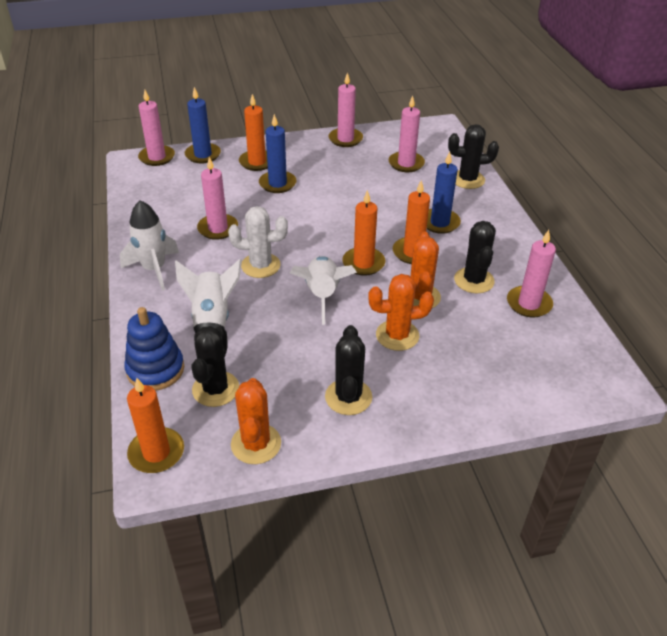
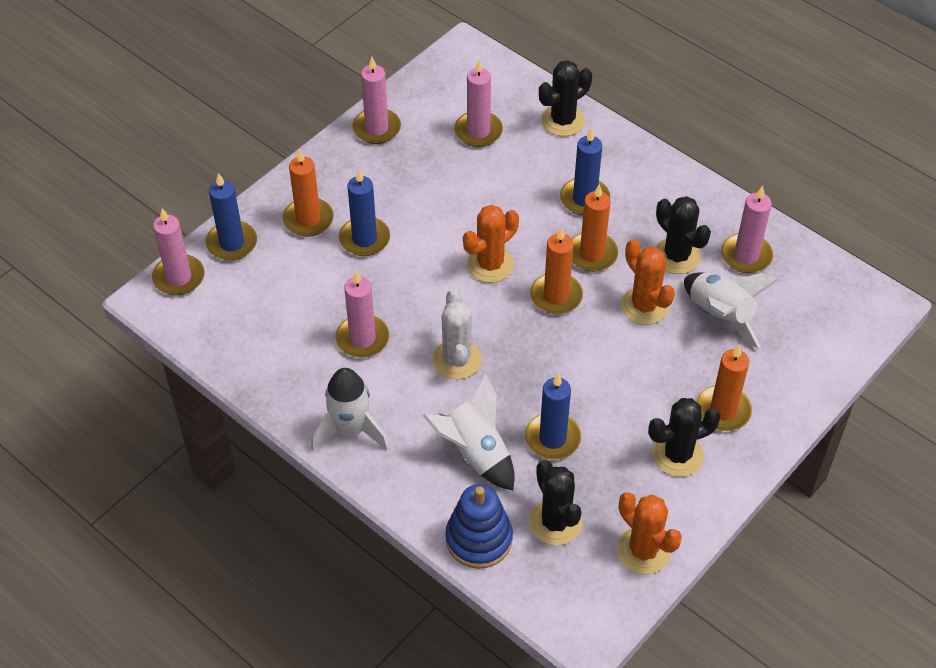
camera: 35 degrees left, 10 degrees up
(156, 452) = (568, 615): orange candle -> orange candle (723, 410)
(260, 265) = (457, 359): white cactus -> white cactus turned 60 degrees counterclockwise
(271, 339) = (552, 438): none -> blue candle
(322, 295) = (552, 359): white rocket -> white rocket (720, 315)
(348, 397) = (677, 455): black cactus -> black cactus turned 75 degrees counterclockwise
(397, 335) = (662, 363): orange cactus -> orange cactus (490, 264)

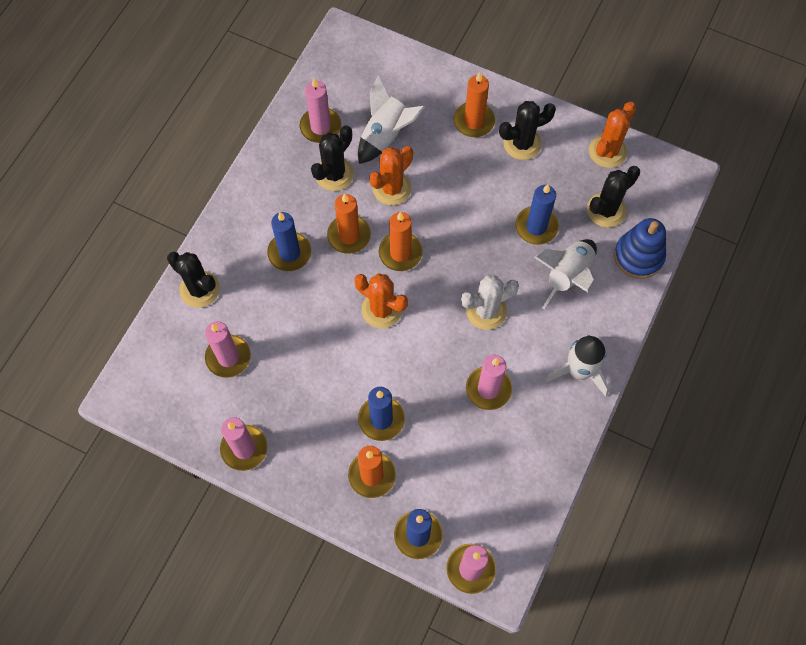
camera: 105 degrees left, 15 degrees up
(677, 455) = (522, 143): black cactus -> black cactus turned 75 degrees counterclockwise

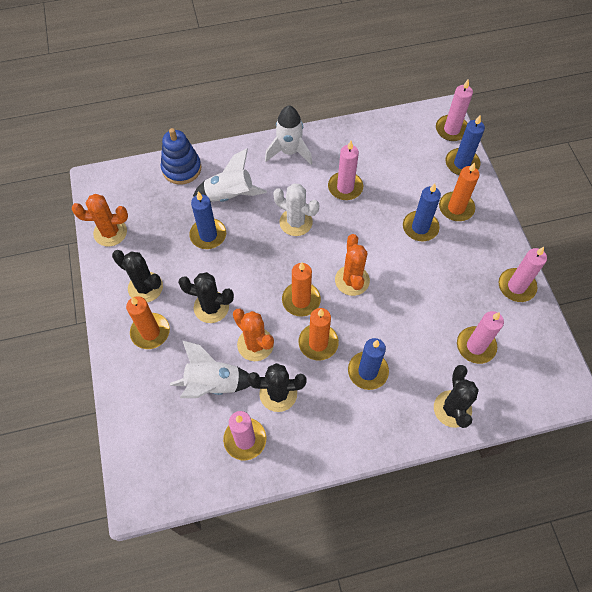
camera: 130 degrees left, 5 degrees down
(392, 188) = (255, 344): orange cactus -> orange cactus turned 45 degrees clockwise
(606, 210) = (160, 205): black cactus -> black cactus (211, 307)

